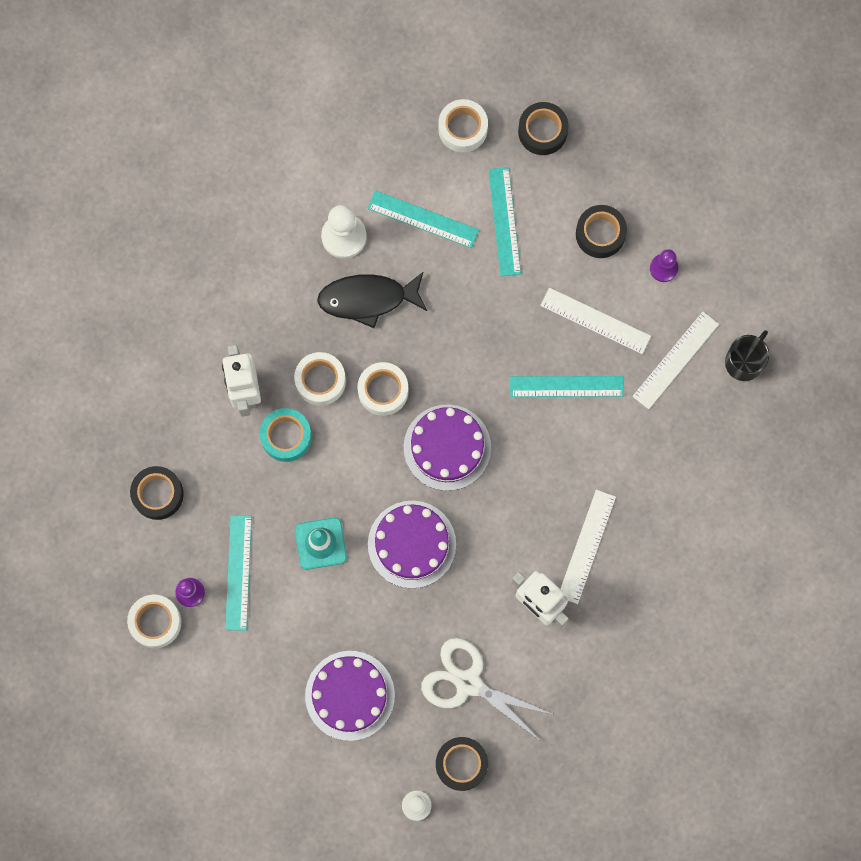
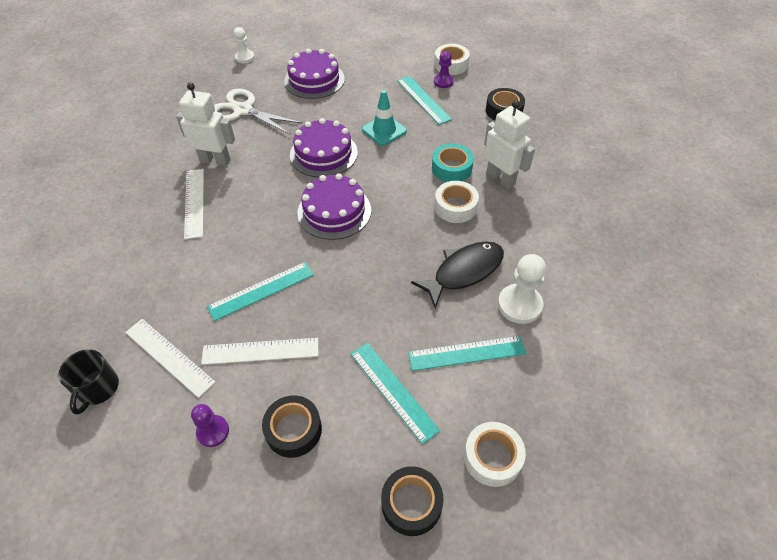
camera: 150 degrees right, 25 degrees down
(383, 391) = (406, 222): white tape -> none
(461, 764) = (227, 80): black tape -> none
(468, 683) = (243, 110): white scissors -> white scissors turned 150 degrees counterclockwise
(675, 360) = (169, 356): white ruler -> white ruler turned 60 degrees counterclockwise

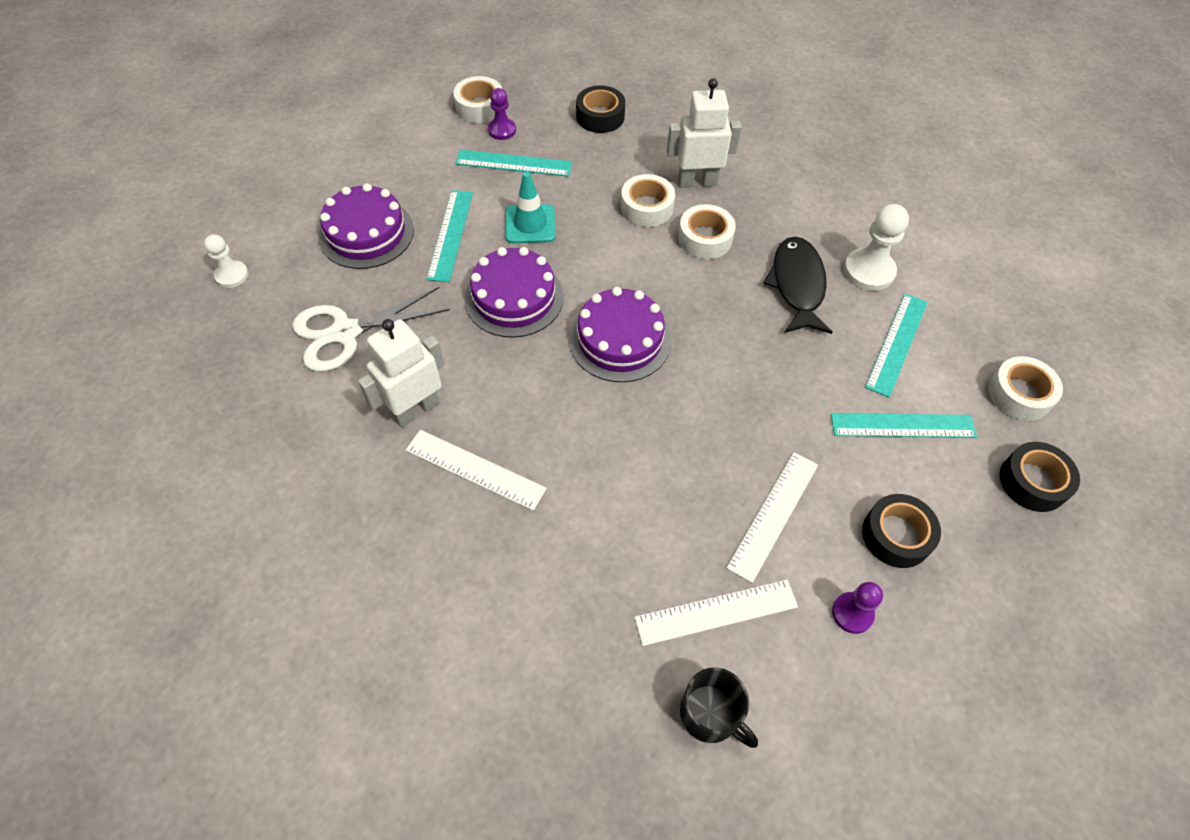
camera: 55 degrees left, 5 degrees up
(261, 290) = (685, 470): turquoise ruler -> turquoise ruler (450, 235)
(451, 168) = (647, 207): turquoise tape -> white tape

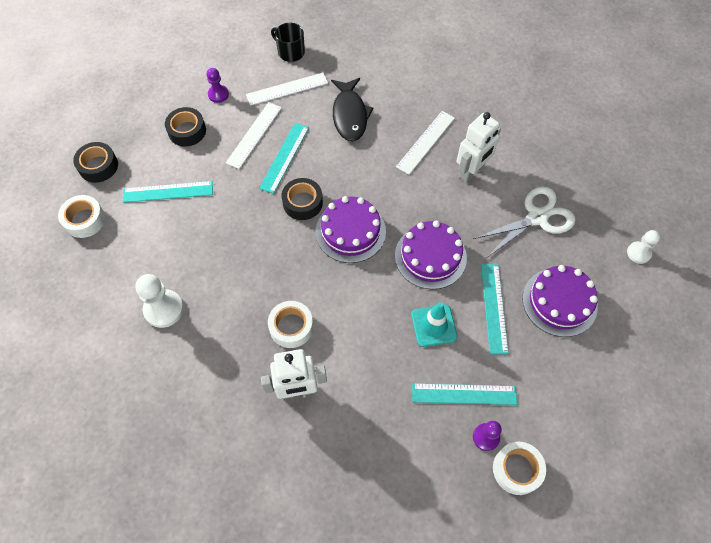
camera: 175 degrees right, 5 degrees up
(475, 469) = (425, 142): white ruler -> white ruler turned 75 degrees counterclockwise
(600, 116) = (395, 470): black tape -> black tape (302, 203)
(647, 207) = (340, 355): white tape -> none
(797, 285) = (221, 290): black fish -> black fish (349, 115)
(896, 343) = (157, 249): turquoise ruler -> turquoise ruler (284, 157)

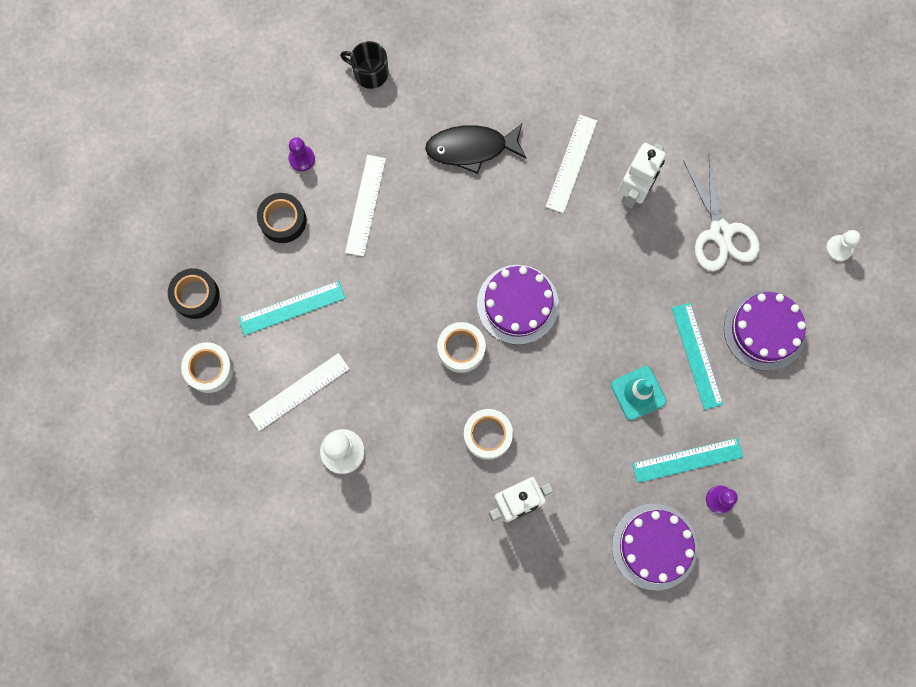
camera: 15 degrees left, 15 degrees up
(284, 157) = (412, 227): turquoise ruler -> none
(287, 89) = (384, 129): white ruler -> white ruler (299, 392)
(302, 203) = (452, 282): black tape -> none
(349, 115) = (471, 148): black fish -> black fish turned 105 degrees clockwise
(430, 256) = (614, 312): purple cake -> purple cake (654, 546)
(517, 469) = (756, 523): white tape -> white tape (461, 349)
(537, 217) = (720, 232): white scissors -> white scissors turned 120 degrees clockwise

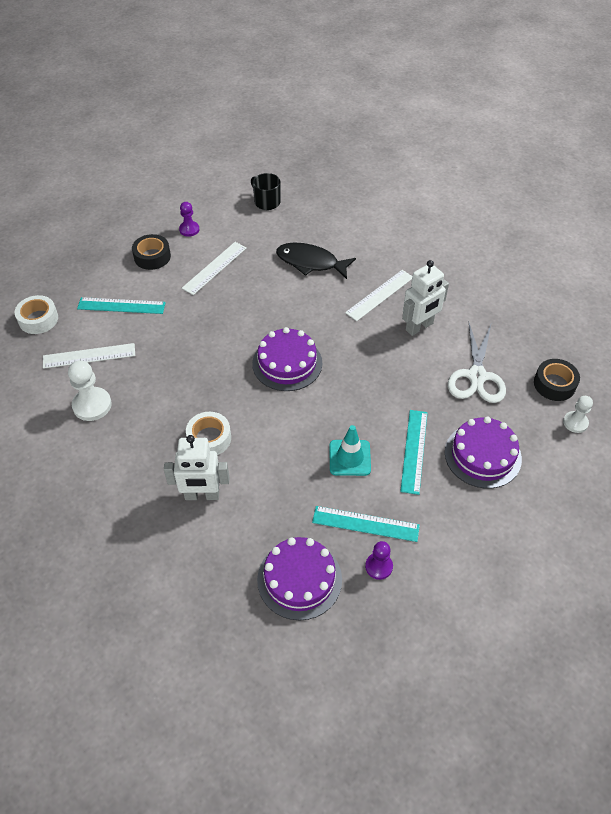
camera: 25 degrees right, 25 degrees down
(195, 295) = (63, 276): black tape -> black tape (554, 384)
(461, 349) = (226, 375): white tape -> none

